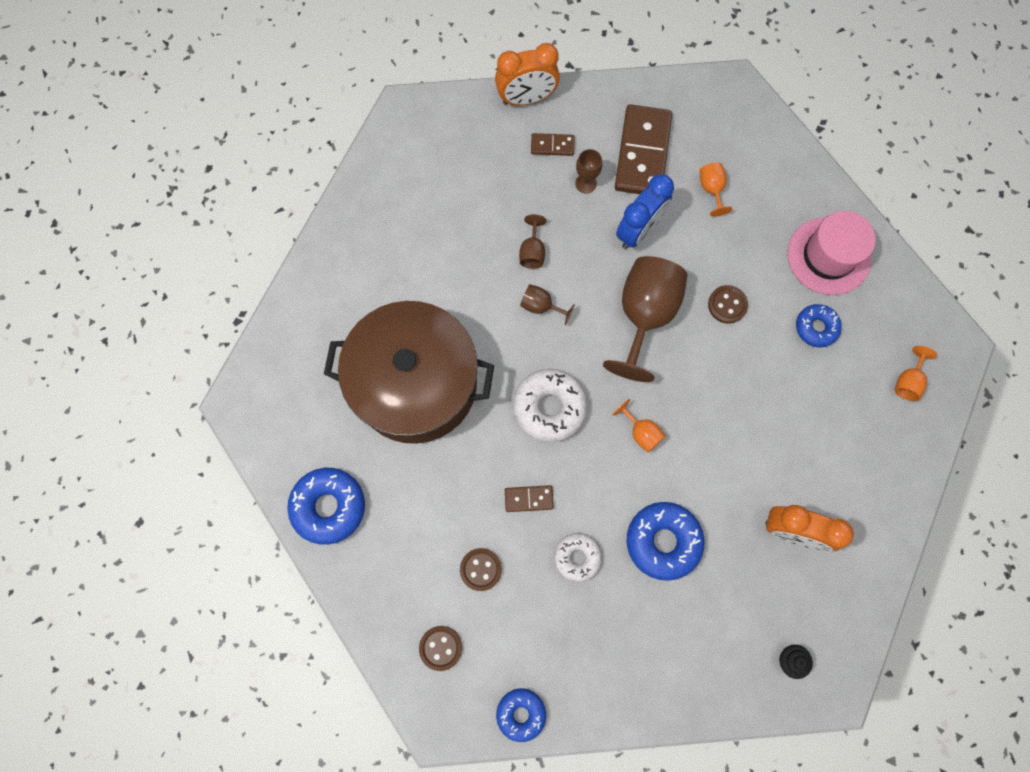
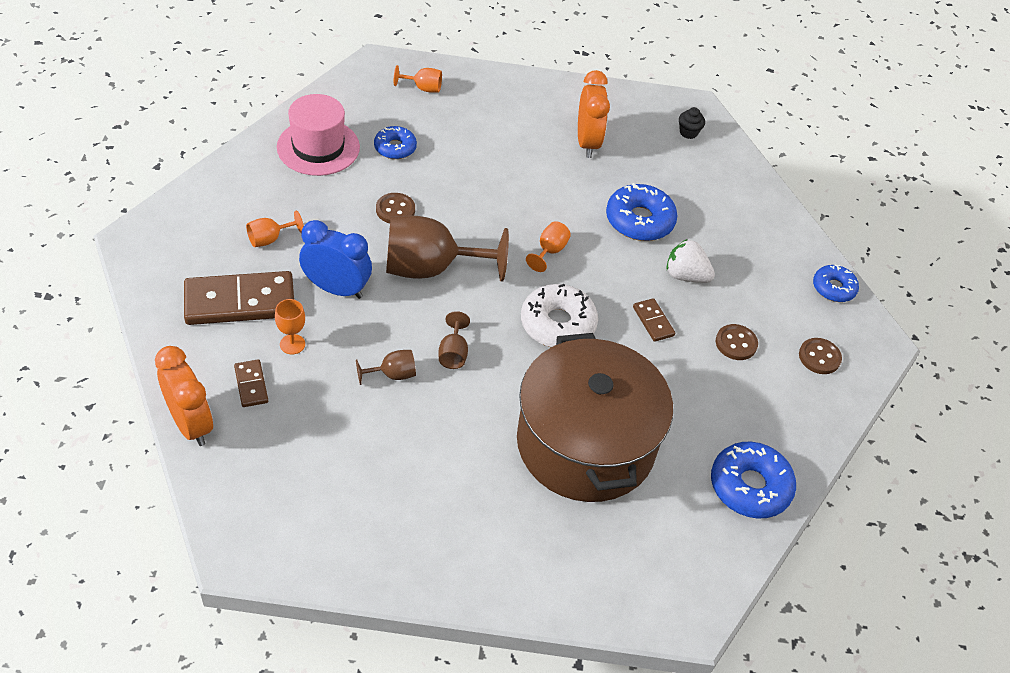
camera: 115 degrees left, 25 degrees down
(577, 557) = (685, 276): white donut -> white strawberry
(586, 183) = (292, 344): brown goblet -> orange goblet

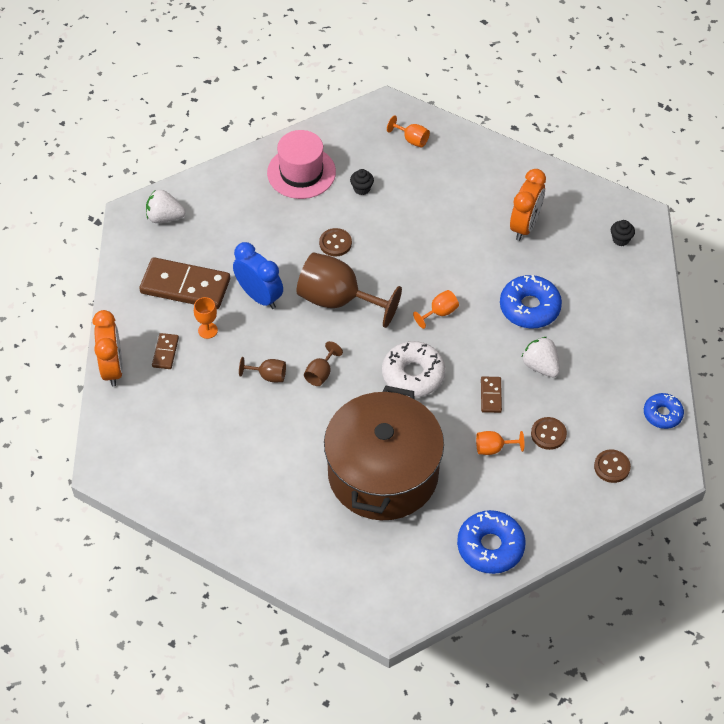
camera: 30 degrees right, 5 degrees up
(177, 232) = (165, 217): none -> white strawberry
(270, 239) = (229, 241): orange goblet -> orange goblet (493, 448)
(395, 148) = (362, 189): blue donut -> black cupcake

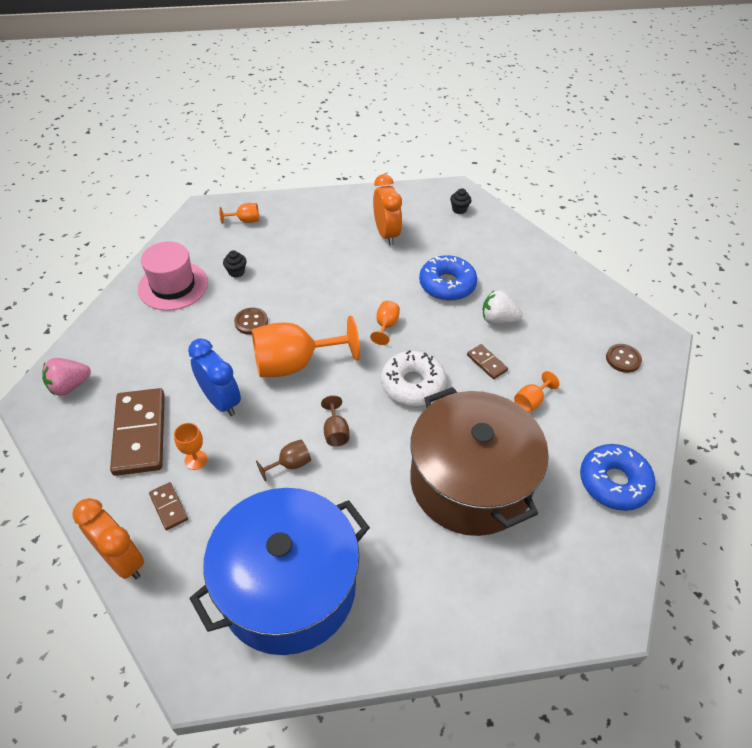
camera: 40 degrees left, 5 degrees down
(165, 217) = (69, 386): white strawberry -> pink strawberry
(185, 286) = (139, 433): brown domino -> brown domino turned 75 degrees counterclockwise
(198, 455) = (288, 587): none -> blue pot
(259, 296) = (221, 401): blue clock -> blue clock turned 45 degrees clockwise
(338, 300) = (295, 364): brown goblet -> orange goblet
(548, 434) = (556, 364): brown button -> none
(662, 414) = (611, 302): blue donut -> none

